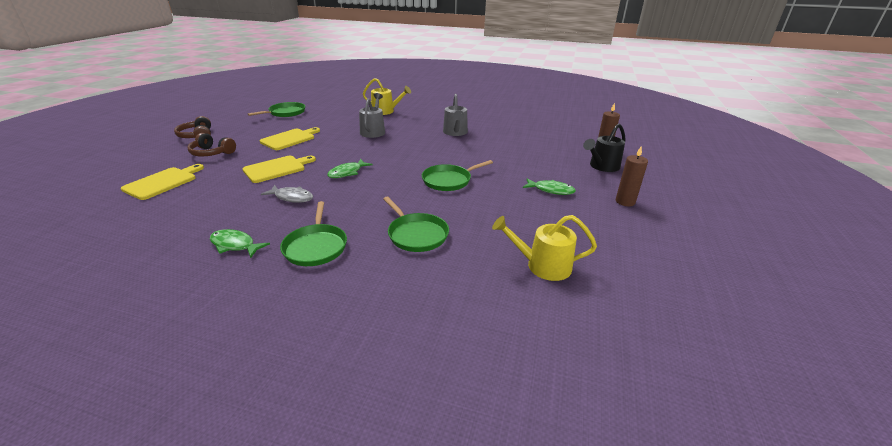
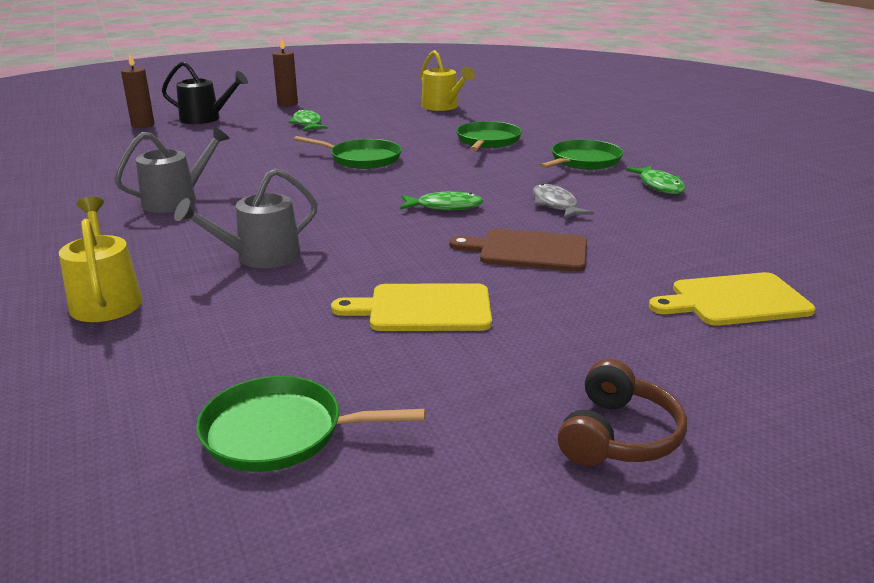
camera: 130 degrees left, 5 degrees down
(212, 153) = (613, 340): brown headphones -> none
(277, 169) = (528, 251): yellow cutting board -> brown cutting board

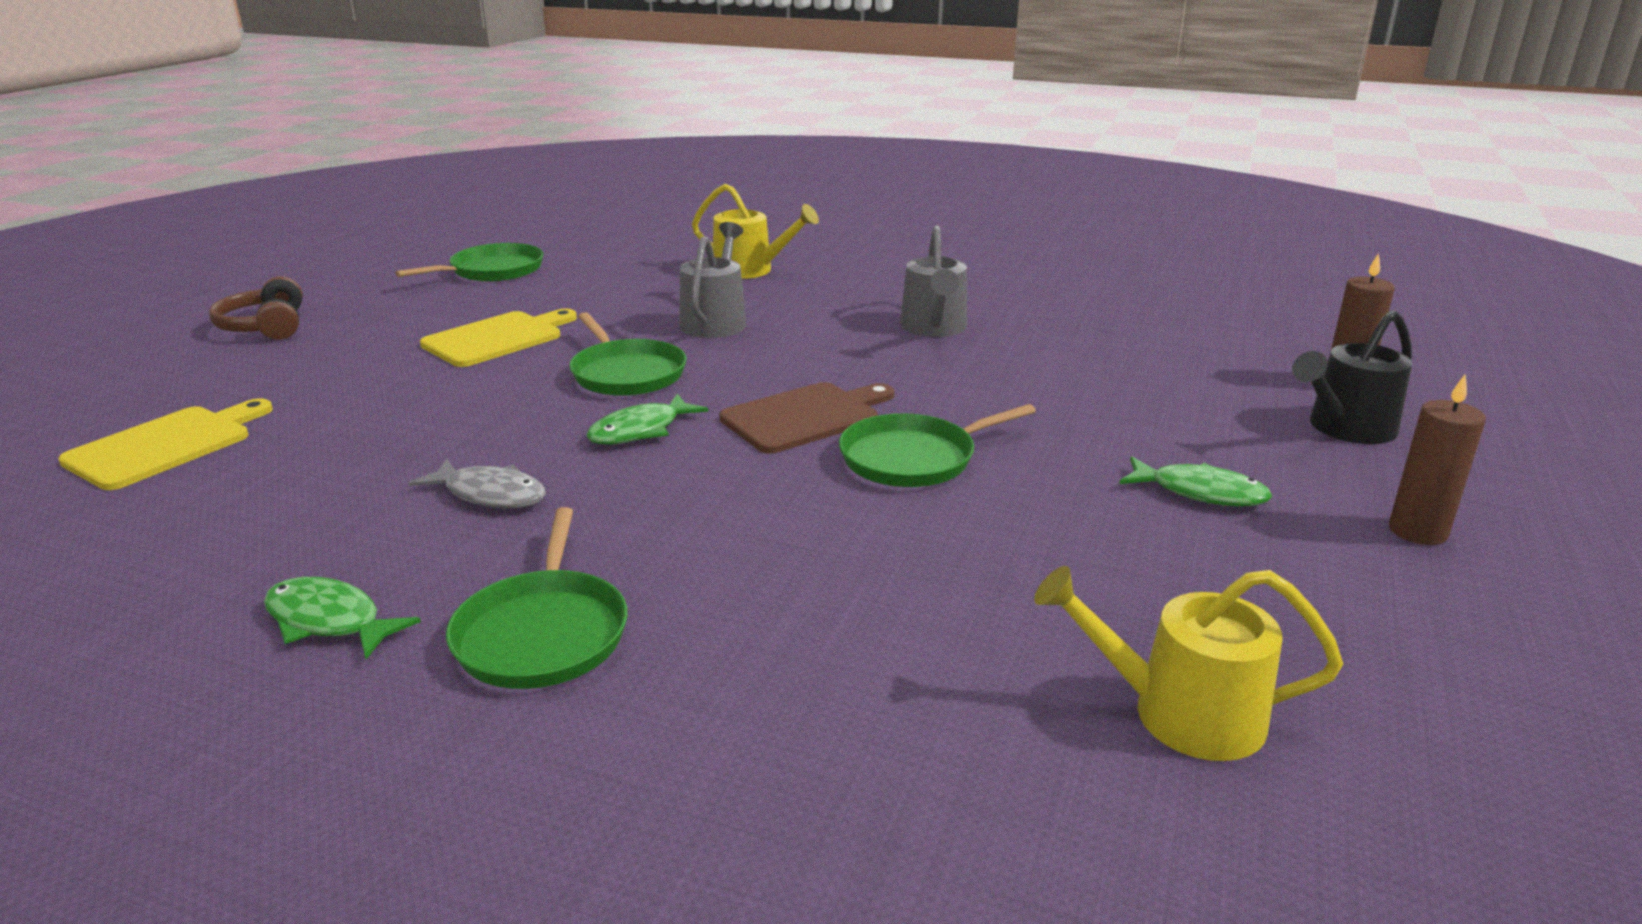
camera: 135 degrees right, 0 degrees up
(487, 141) = (819, 608): green pan -> green pan (626, 373)
(528, 251) = (457, 416): brown cutting board -> brown cutting board (805, 417)

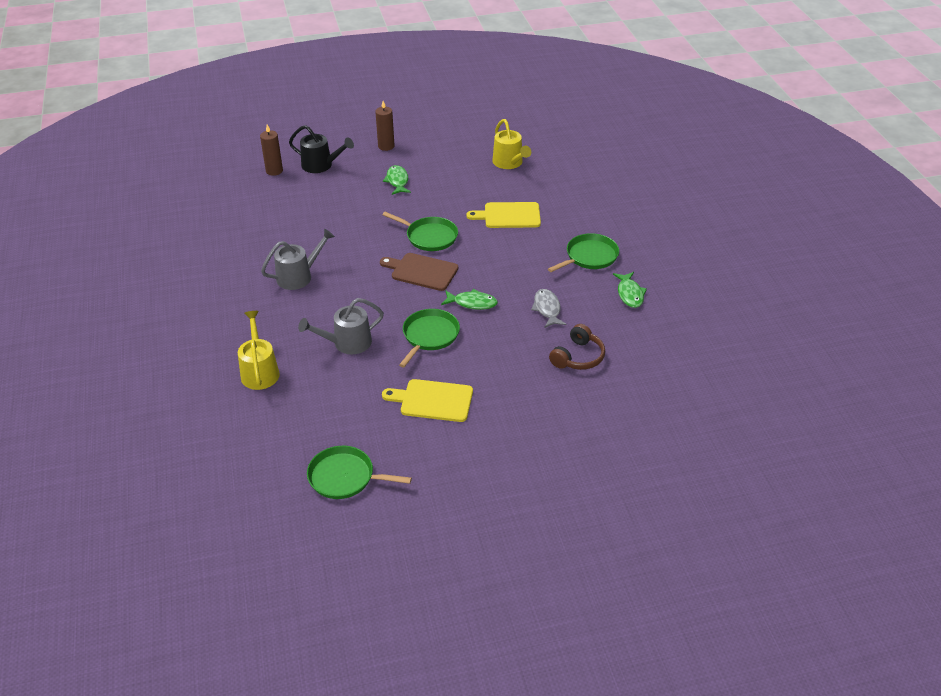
camera: 125 degrees left, 15 degrees up
(165, 445) = (614, 416): yellow cutting board -> yellow cutting board (509, 215)
(266, 327) = (502, 500): brown headphones -> brown headphones (578, 357)

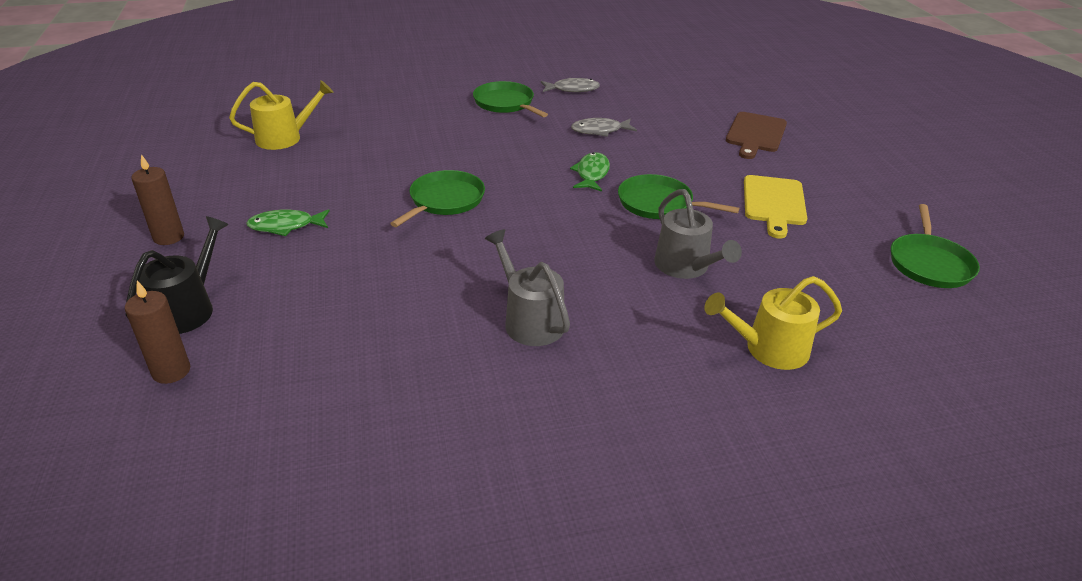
camera: 90 degrees left, 5 degrees down
(422, 271) = (525, 207): brown cutting board -> brown cutting board (755, 134)
(509, 215) = (411, 143): yellow cutting board -> none
(578, 357) = (677, 120): brown headphones -> none
(630, 294) = (572, 89): green fish -> grey fish

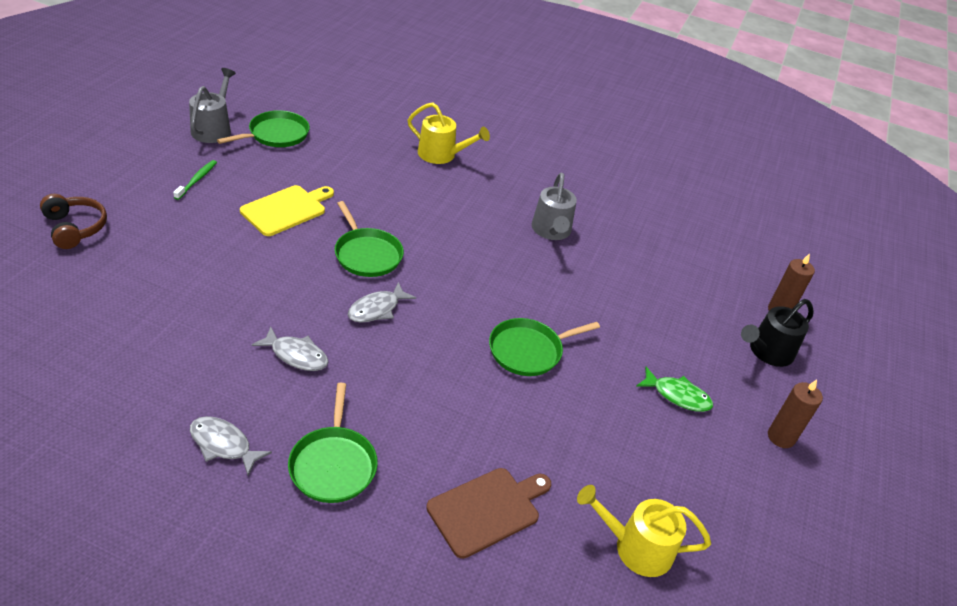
camera: 150 degrees left, 5 degrees up
(592, 174) = (377, 309): green fish -> grey fish
(685, 267) = (419, 208): grey watering can -> grey watering can (213, 129)
(755, 134) = (169, 267): brown cutting board -> brown cutting board (487, 510)
(848, 126) = (75, 228): none -> brown headphones
(872, 188) = (197, 180): none -> green toothbrush

